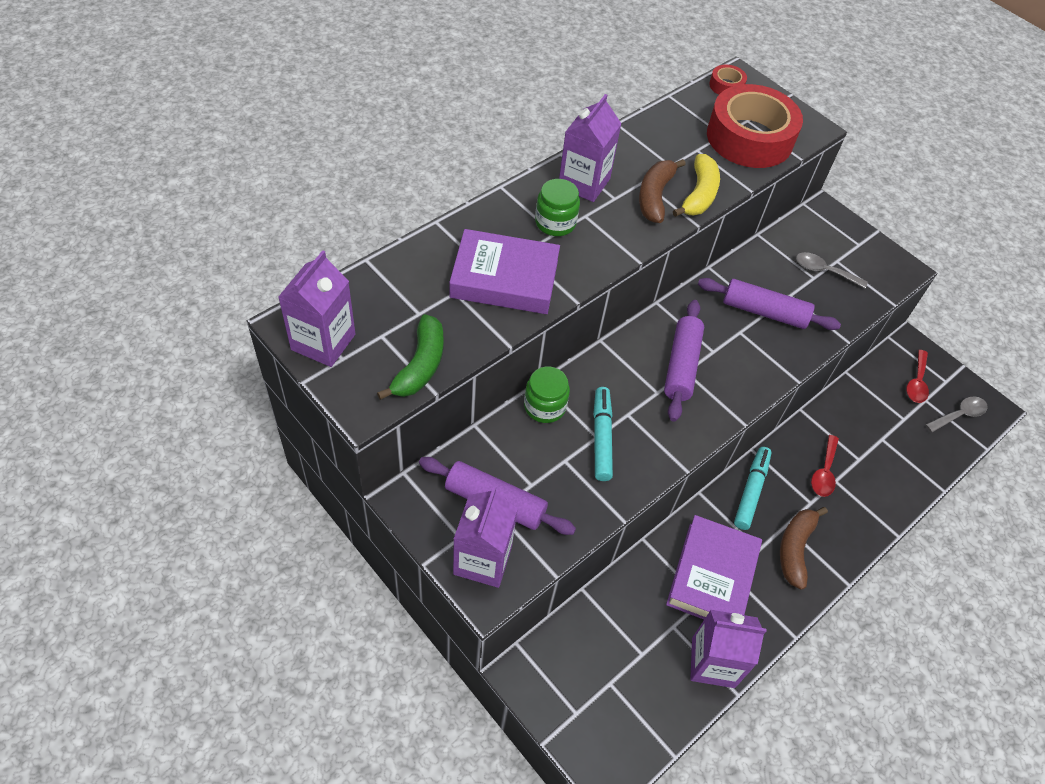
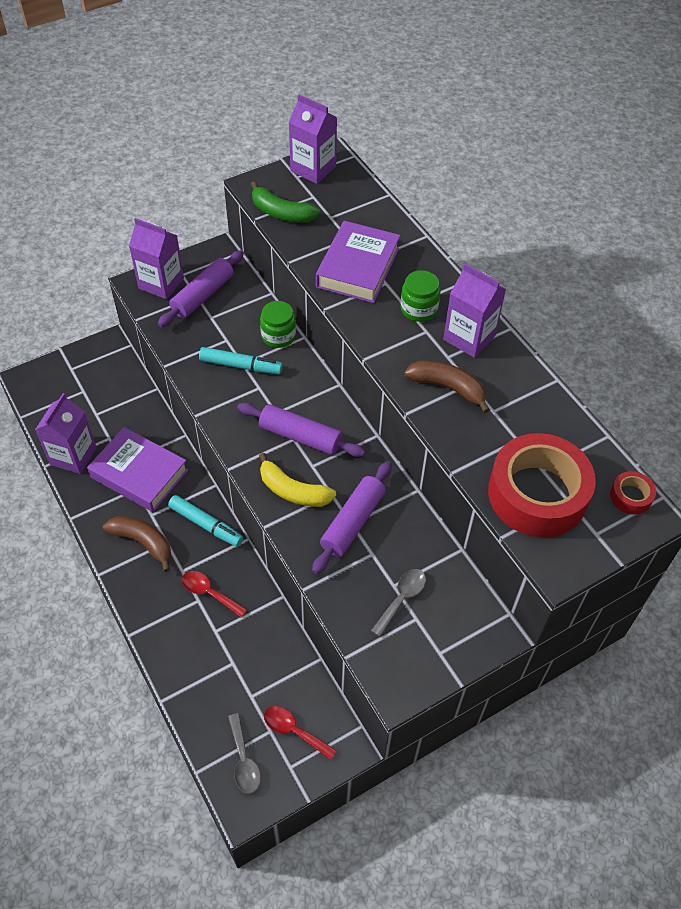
camera: 105 degrees right, 0 degrees up
(699, 194) = (449, 424): yellow banana -> yellow banana (293, 491)

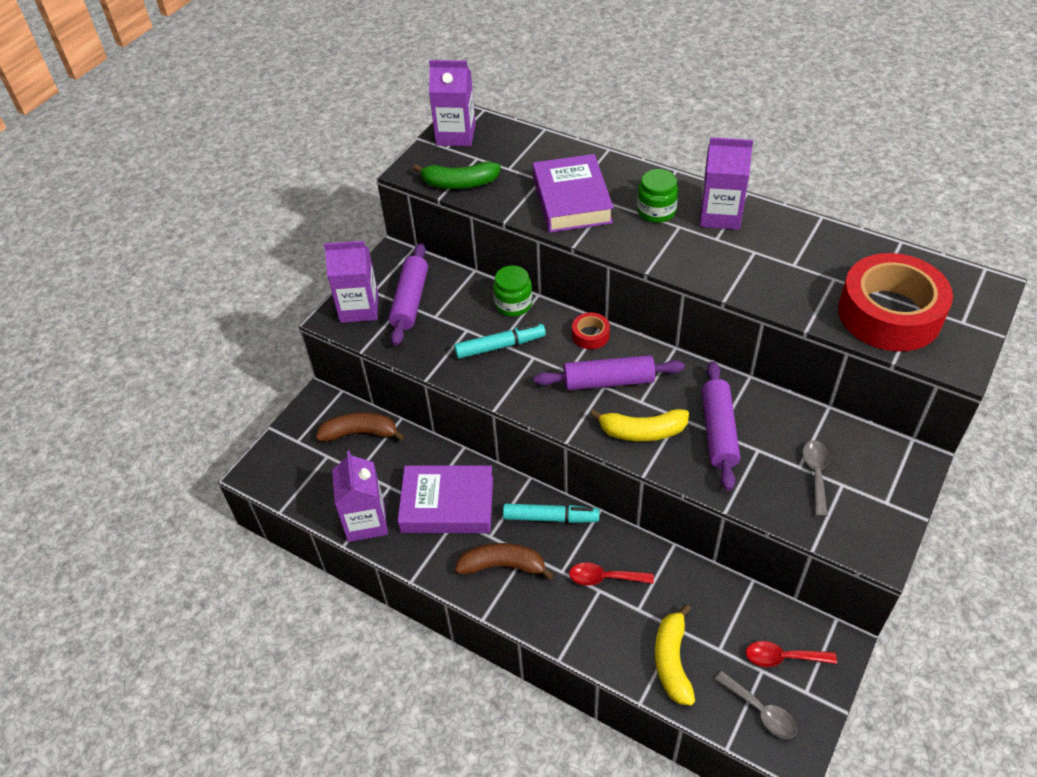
camera: 25 degrees left, 5 degrees down
(209, 684) = (672, 661): none -> yellow banana
(448, 387) = (739, 263): brown banana -> brown banana (360, 433)
(630, 496) = (961, 280): red tape -> red tape (590, 335)

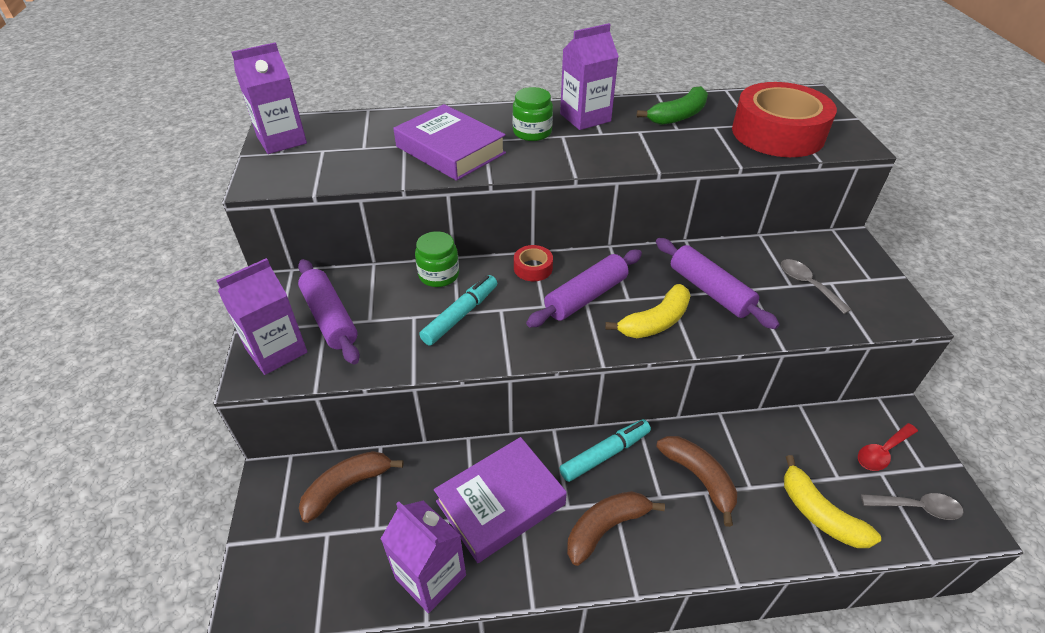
camera: 40 degrees left, 5 degrees down
(459, 183) = (325, 175): green banana -> green banana (678, 116)
(604, 578) = (698, 478): red spoon -> brown banana

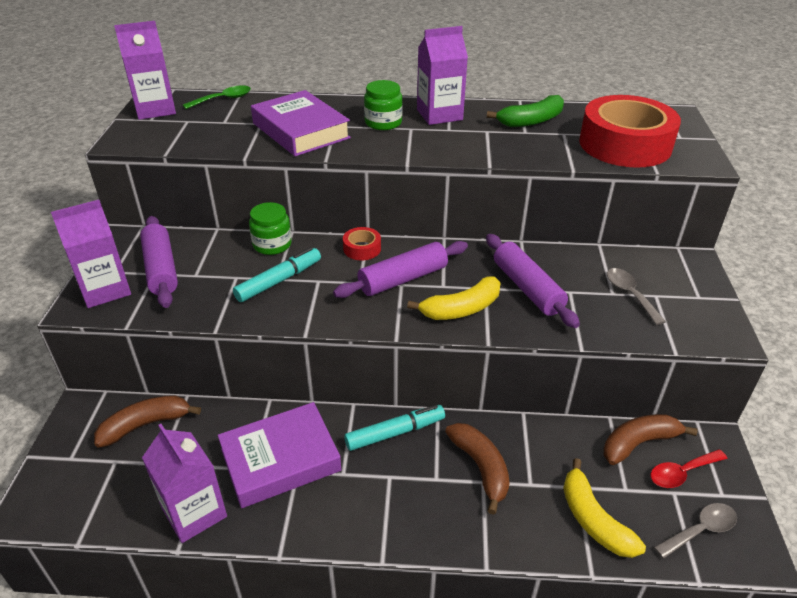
camera: 10 degrees right, 5 degrees down
(352, 121) = (223, 99): none -> green spoon
(605, 528) = (373, 497): brown banana -> brown banana (638, 443)
(916, 507) = (700, 530): grey spoon -> grey spoon turned 45 degrees counterclockwise

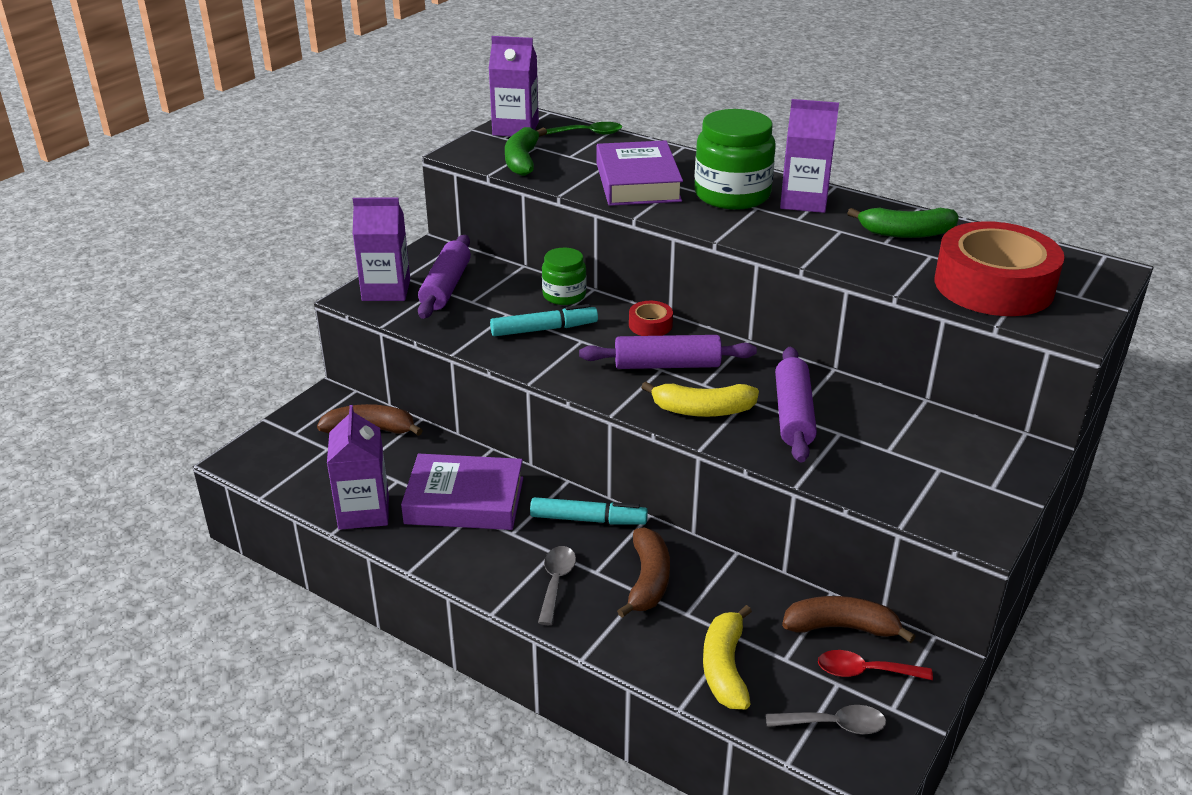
camera: 30 degrees right, 5 degrees down
(185, 136) = (522, 161): none -> green banana
(383, 123) = (732, 195): green jar -> green jar, size x1.73
(630, 294) = (908, 458): grey spoon -> grey spoon (556, 582)

